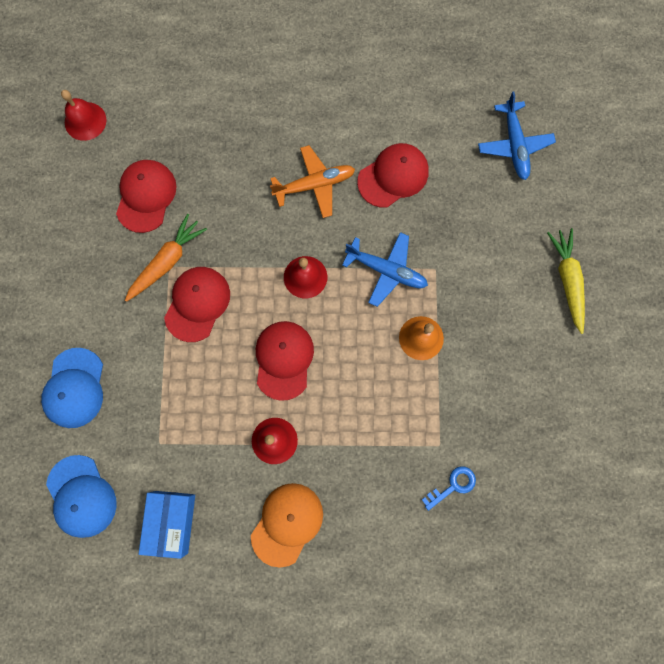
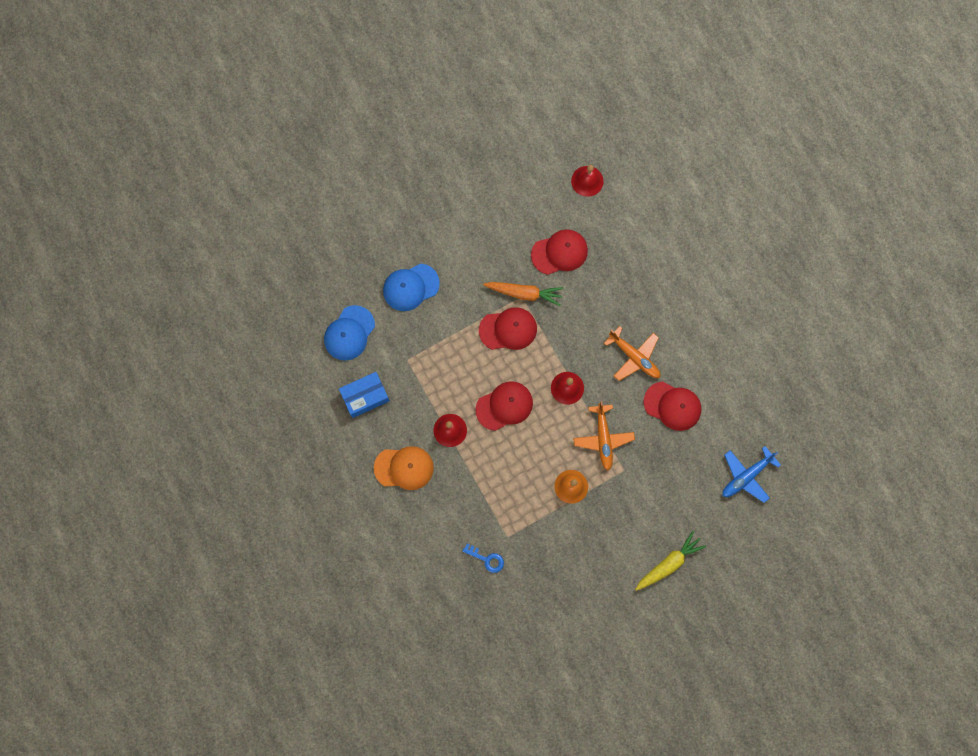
camera: 60 degrees right, 0 degrees up
(386, 270) = (603, 438): blue plane -> orange plane

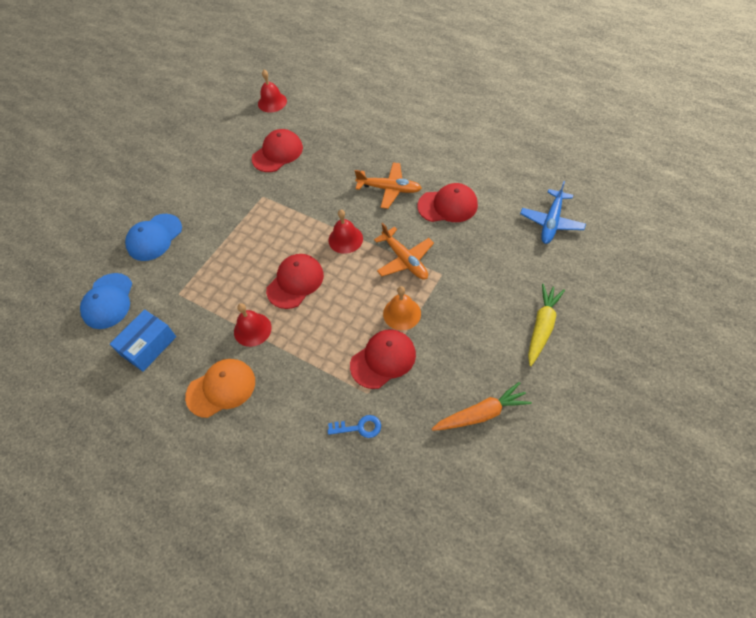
camera: 25 degrees left, 20 degrees down
(508, 329) = (264, 224): red cap -> red cap (383, 359)
(524, 293) = (263, 193): orange carrot -> orange carrot (481, 414)

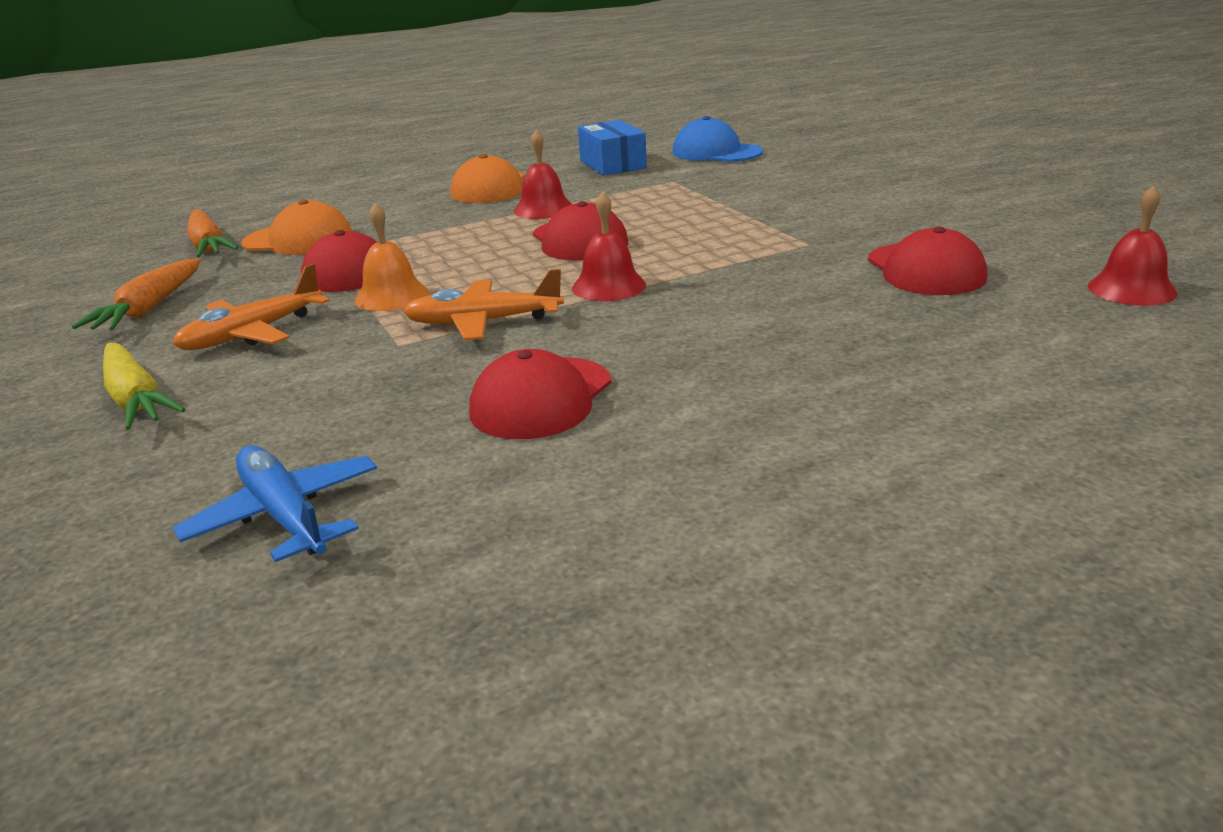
camera: 120 degrees right, 30 degrees down
(154, 237) = (803, 176): blue cap -> none
(359, 427) = (298, 240): blue key -> orange cap
(389, 189) = (680, 349): orange plane -> orange plane (253, 333)
(394, 477) = (208, 246): none -> orange carrot

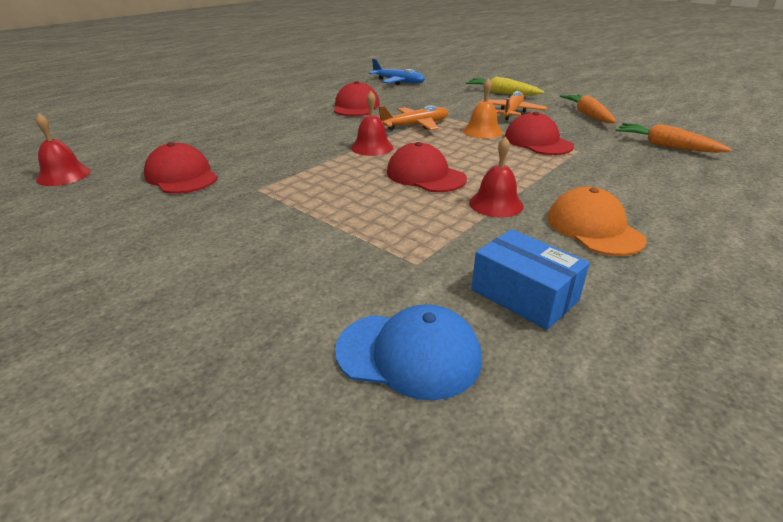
camera: 155 degrees right, 5 degrees up
(298, 240) = (619, 156): orange cap -> none

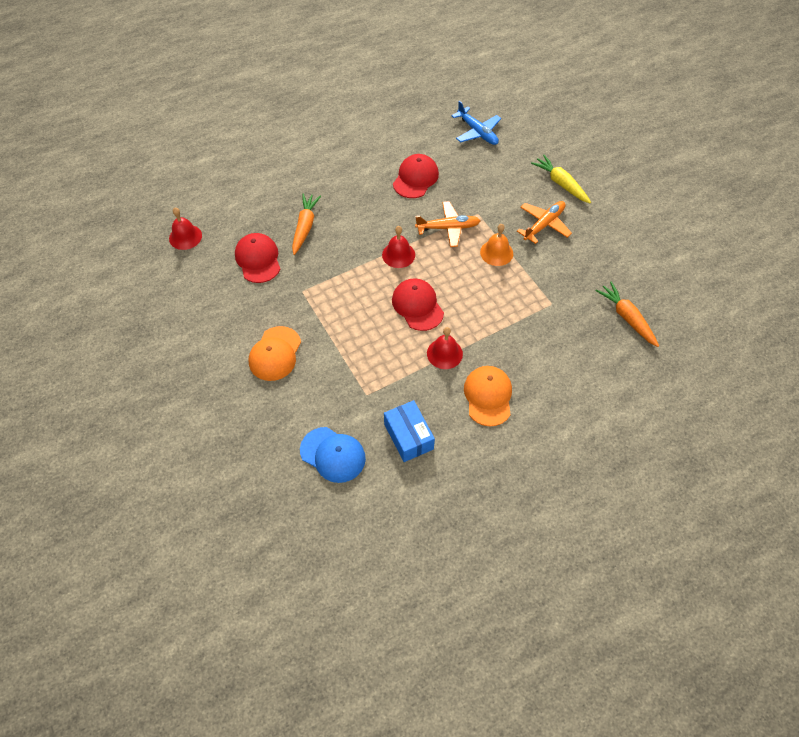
camera: 20 degrees right, 25 degrees up
(236, 251) = (275, 354): none -> orange cap
(537, 142) = (529, 282): red cap -> none
(588, 115) = (607, 248): orange carrot -> orange carrot (305, 227)

